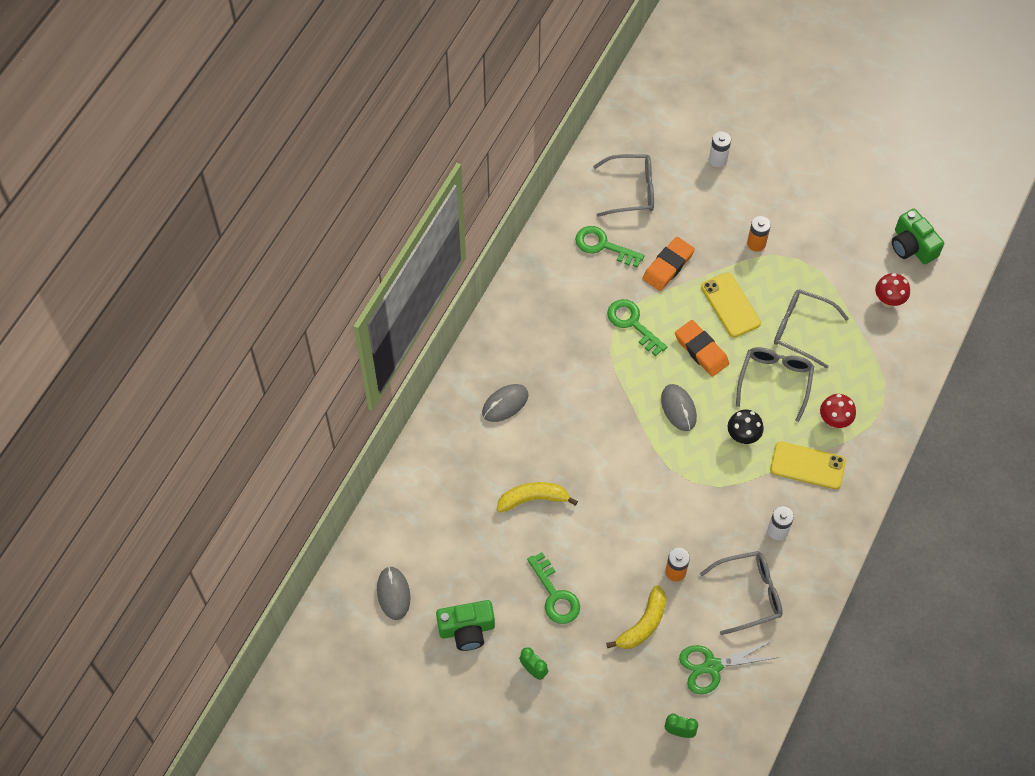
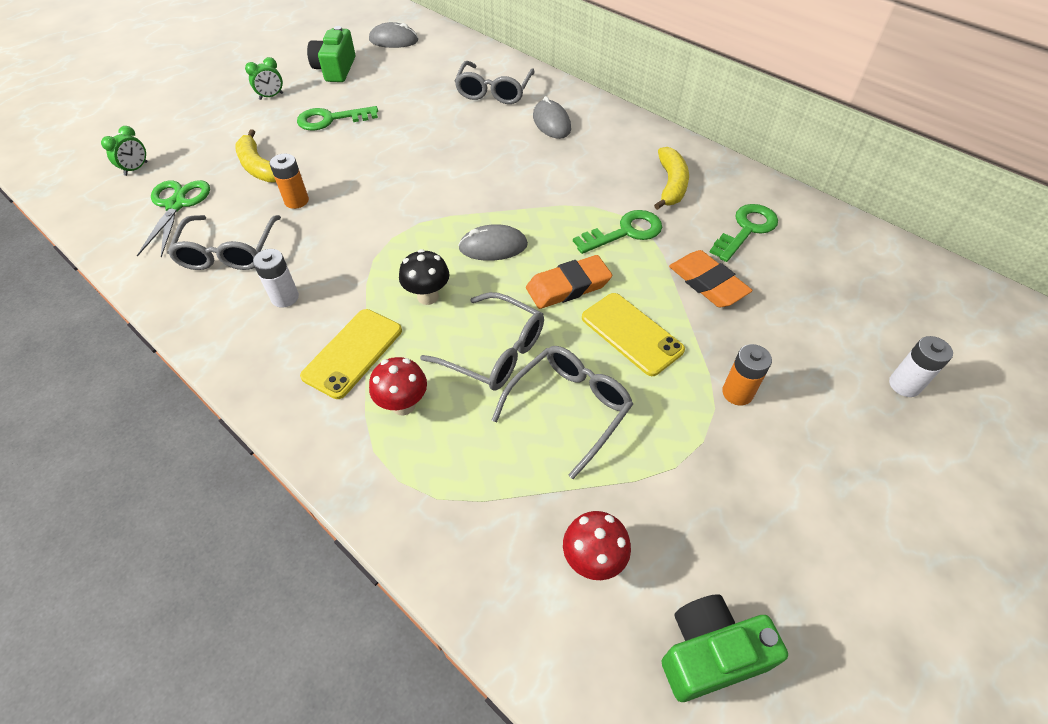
camera: 105 degrees right, 10 degrees down
(533, 499) = (437, 123): yellow banana -> yellow banana (671, 185)
(631, 190) = (838, 273): grey glasses -> grey glasses (494, 91)
(730, 305) = (632, 333): yellow phone -> yellow phone turned 60 degrees clockwise

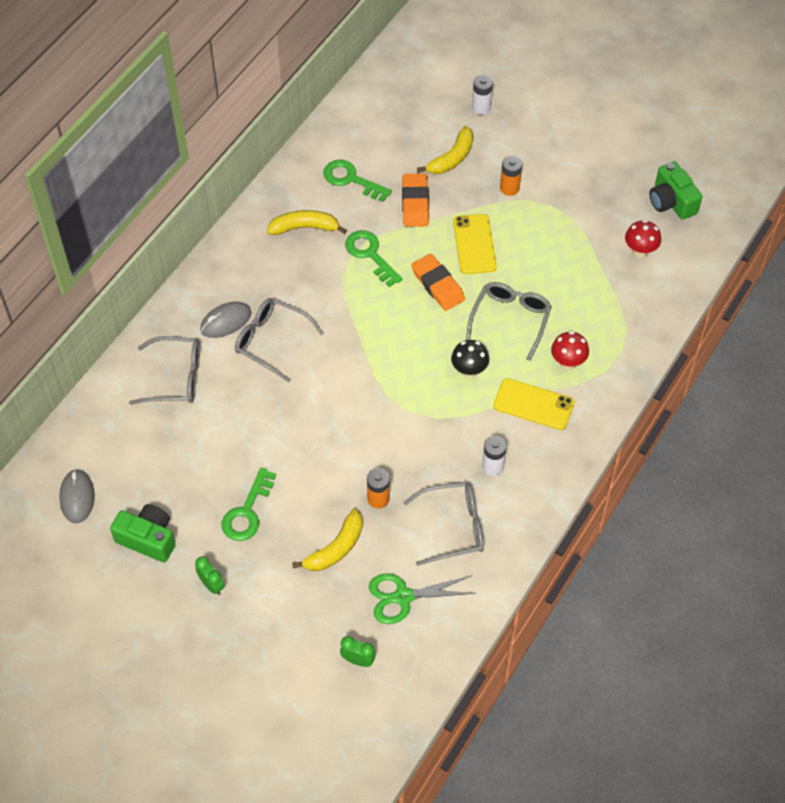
camera: 100 degrees left, 5 degrees up
(331, 119) = (247, 512): green key -> green key turned 45 degrees clockwise
(335, 69) = (148, 539): green camera -> green camera turned 150 degrees counterclockwise
(493, 247) = (405, 339): grey mouse -> none
(569, 408) = (545, 273): grey glasses -> grey glasses (271, 341)
(632, 333) = (474, 244): yellow phone -> yellow phone turned 45 degrees counterclockwise
(707, 283) = (415, 203): orange eraser -> orange eraser turned 45 degrees counterclockwise
(793, 333) = (452, 158): none -> yellow banana

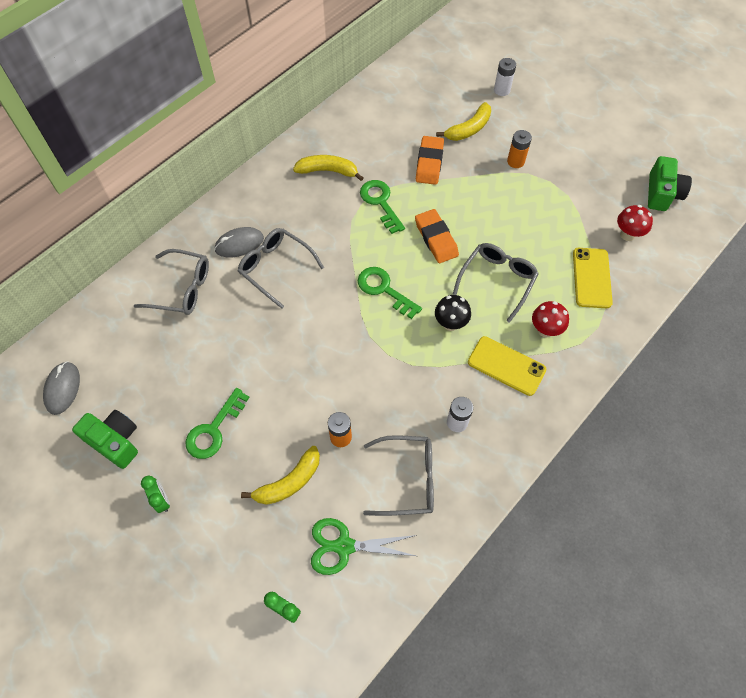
camera: 10 degrees right, 5 degrees up
(351, 179) = (377, 135): green key -> green key (384, 289)
(474, 244) = (475, 206): yellow phone -> yellow phone (591, 278)
(671, 201) = (662, 193): green camera -> green camera turned 150 degrees counterclockwise

